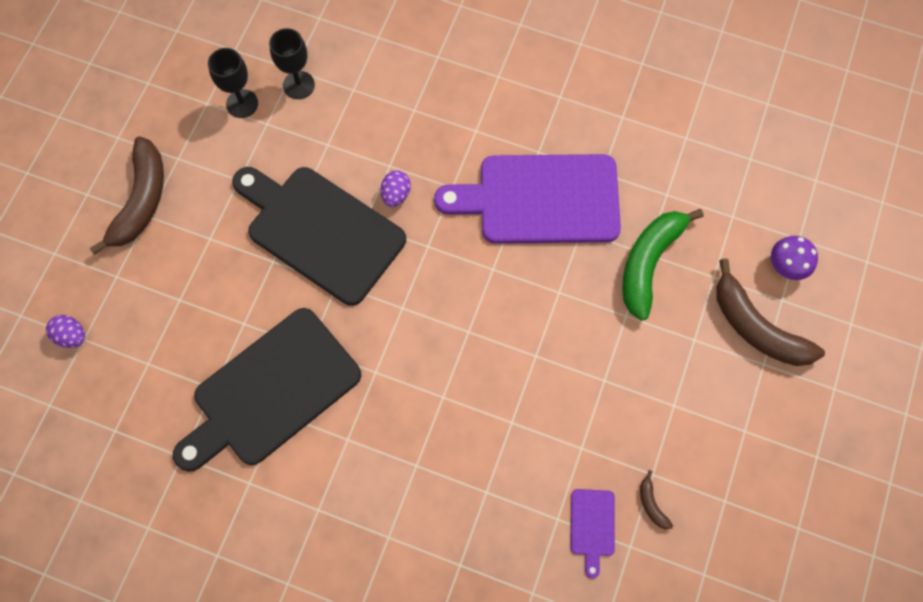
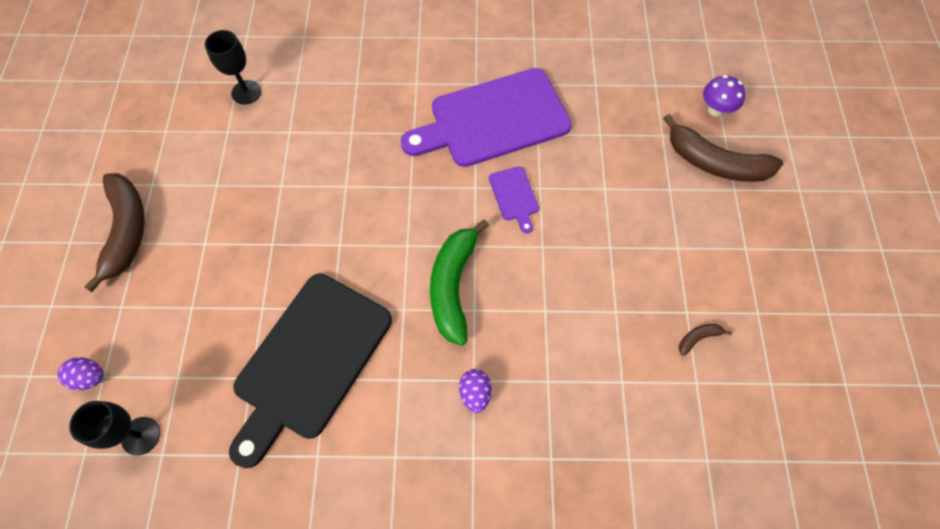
camera: 20 degrees left, 5 degrees down
(242, 103) = (199, 122): black goblet -> black goblet (141, 436)
(320, 231) = (308, 204): black cutting board -> none
(396, 194) = (366, 153): purple egg -> purple egg (475, 393)
(592, 526) = (655, 377): purple cutting board -> purple cutting board (514, 196)
(649, 263) = (605, 141): green banana -> green banana (453, 286)
(652, 504) = (698, 338): brown banana -> brown banana turned 105 degrees clockwise

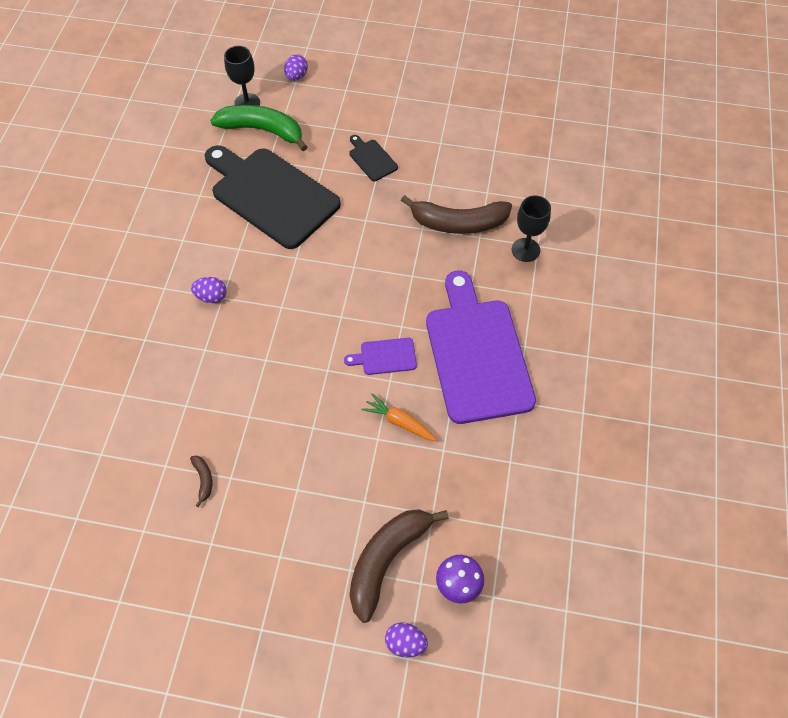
camera: 100 degrees right, 5 degrees down
(126, 231) = (408, 90): brown banana -> brown banana (458, 223)
(244, 254) = (371, 159): none -> black cutting board
(246, 92) = (535, 164): black goblet -> black goblet (525, 250)
(453, 286) = (307, 295): green banana -> green banana (262, 130)
(582, 173) = (399, 422): none -> orange carrot
(776, 139) = (405, 643): none -> purple egg

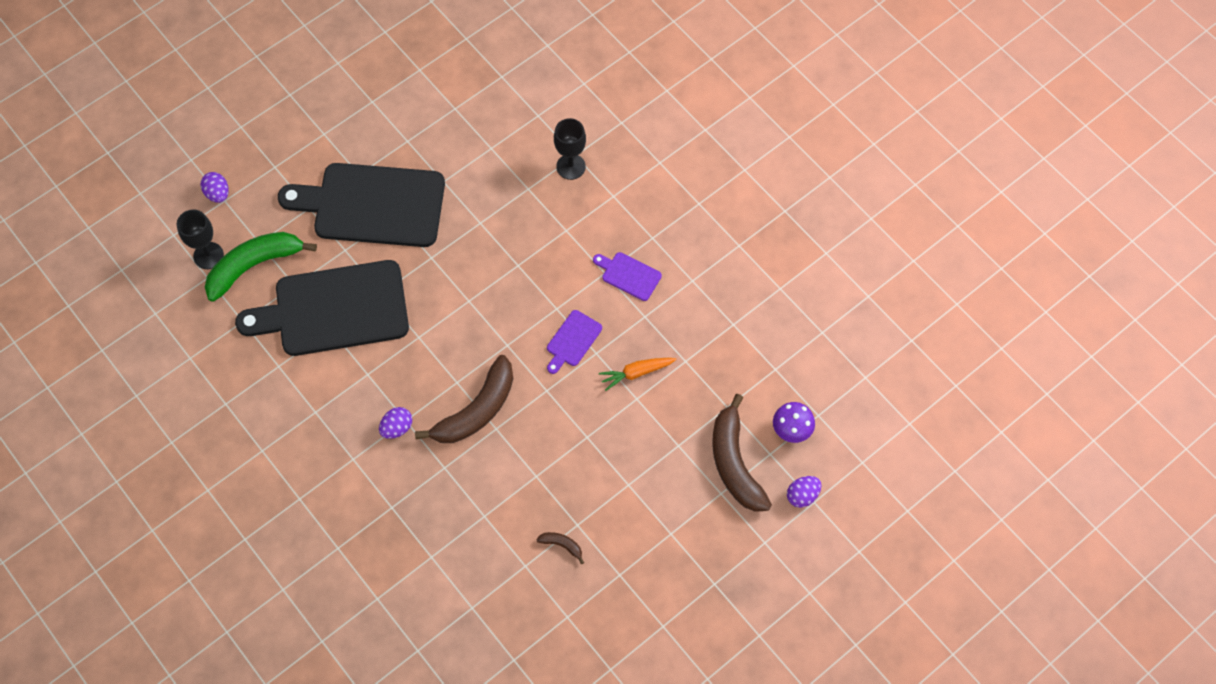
camera: 50 degrees left, 5 degrees up
(371, 159) = (372, 205): black cutting board -> black cutting board, size x2.39
(458, 223) = (500, 192): brown banana -> brown banana (476, 410)
(477, 354) = (629, 275): purple cutting board -> purple cutting board, size x0.42

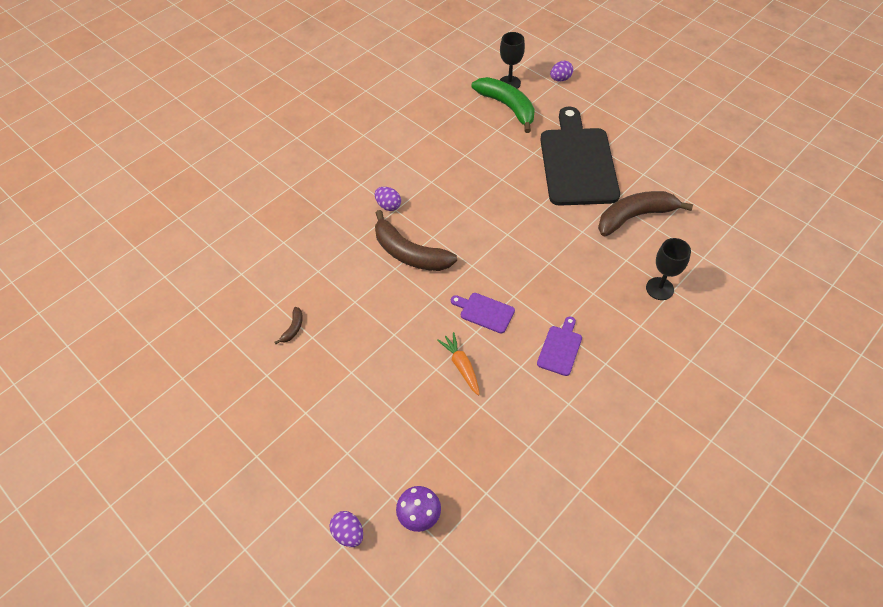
camera: 85 degrees right, 10 degrees down
(334, 309) = (481, 154): black cutting board -> none
(735, 463) = (379, 463): brown banana -> brown banana (635, 217)

